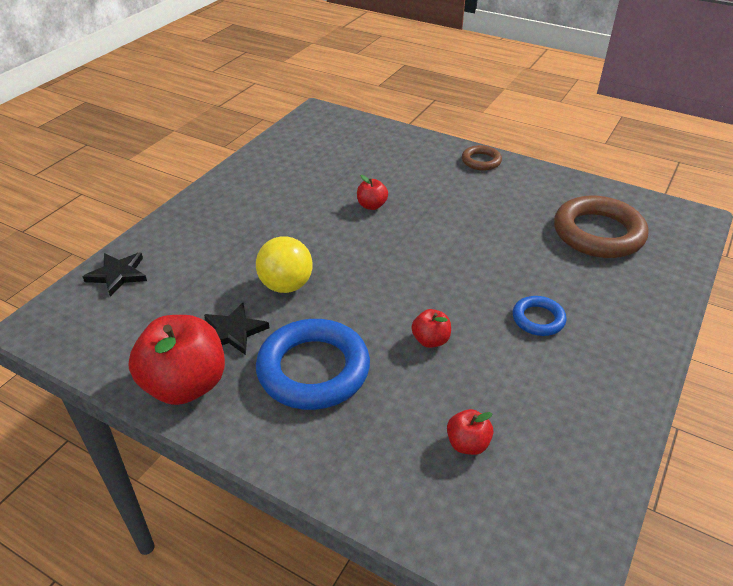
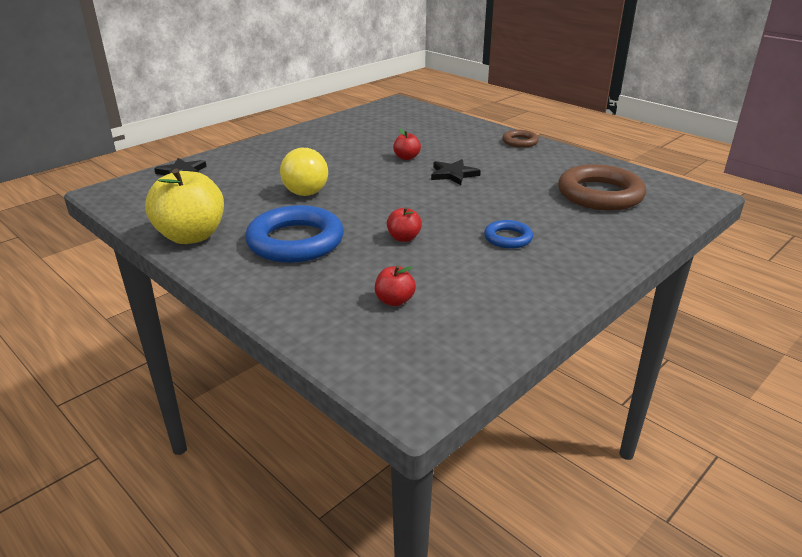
camera: 15 degrees right, 10 degrees down
(185, 385) = (191, 236): red apple -> yellow apple
(234, 331) = (247, 213): black star -> black star (453, 174)

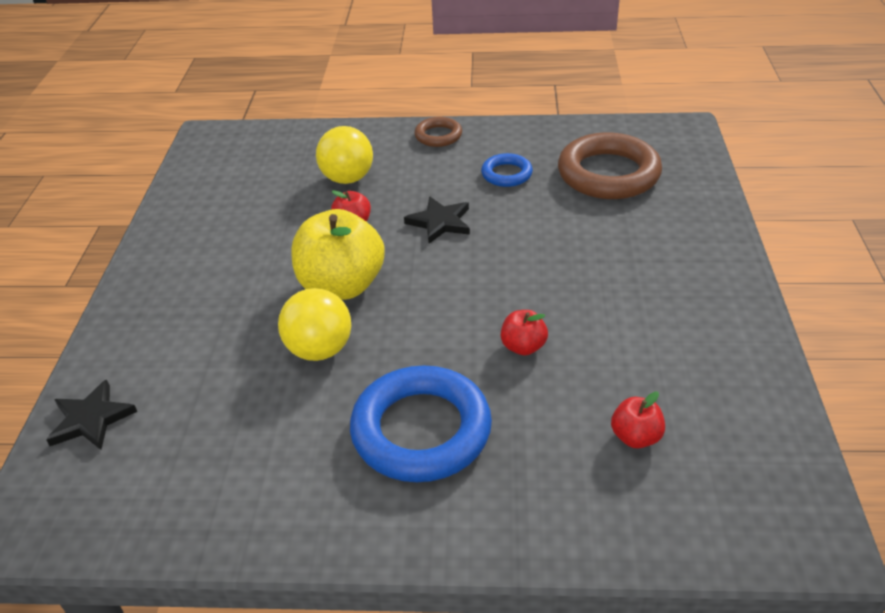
camera: 40 degrees left, 10 degrees up
(191, 236) = (283, 512): yellow apple -> yellow apple (342, 286)
(436, 140) = (347, 178): none -> yellow ball
(508, 238) = (613, 282): blue ring -> blue ring (506, 174)

